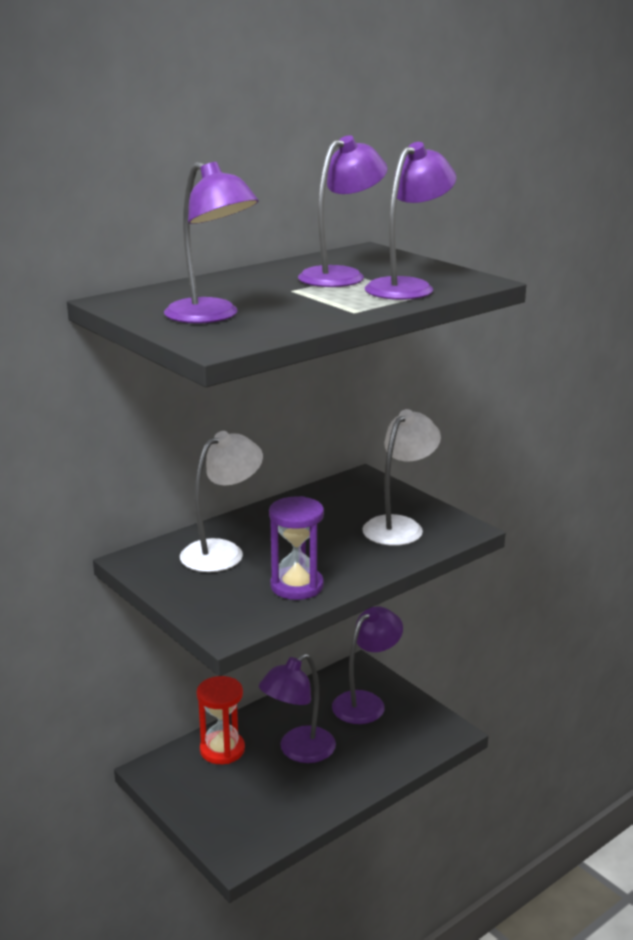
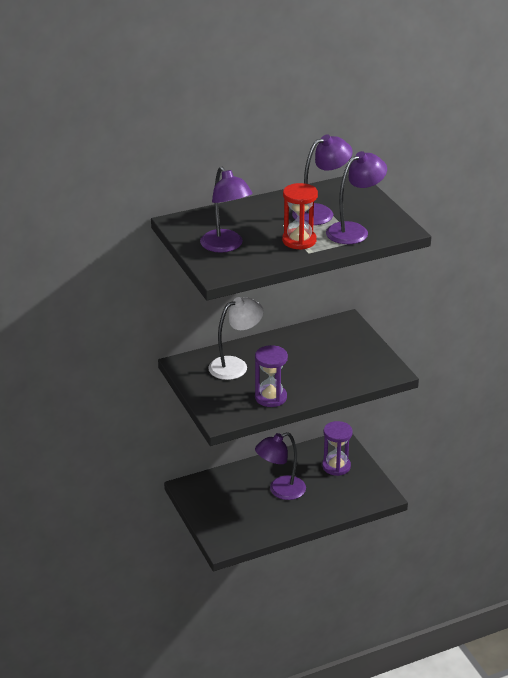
camera: 15 degrees right, 10 degrees up
(222, 750) = (233, 481): red hourglass -> red hourglass (299, 241)
(366, 702) = (336, 466): purple lamp -> purple hourglass
(399, 526) = (352, 363): white lamp -> none

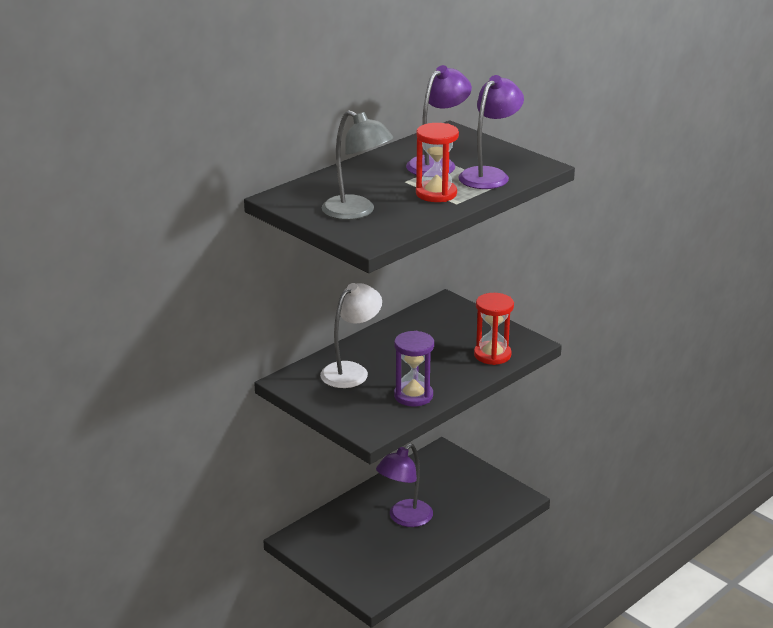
camera: 20 degrees left, 5 degrees down
(226, 246) = (357, 212): purple lamp -> grey lamp
(336, 466) = (451, 478): purple hourglass -> none
(355, 376) = (492, 355): none -> red hourglass

